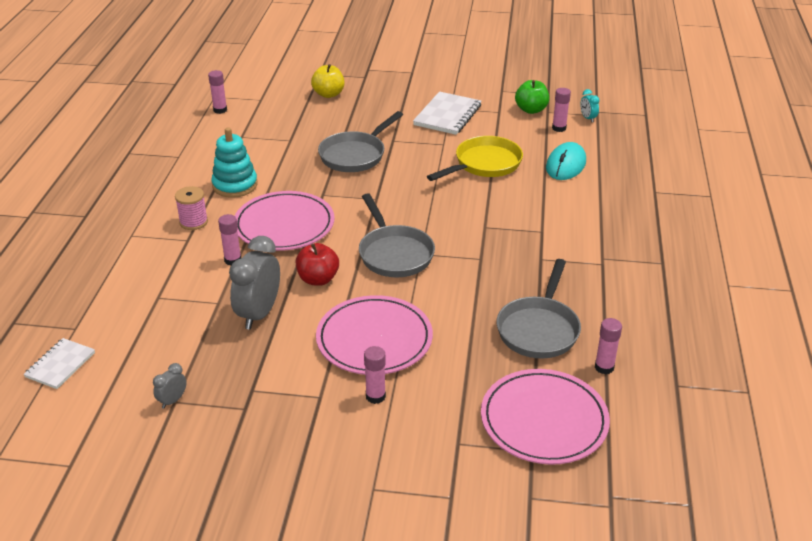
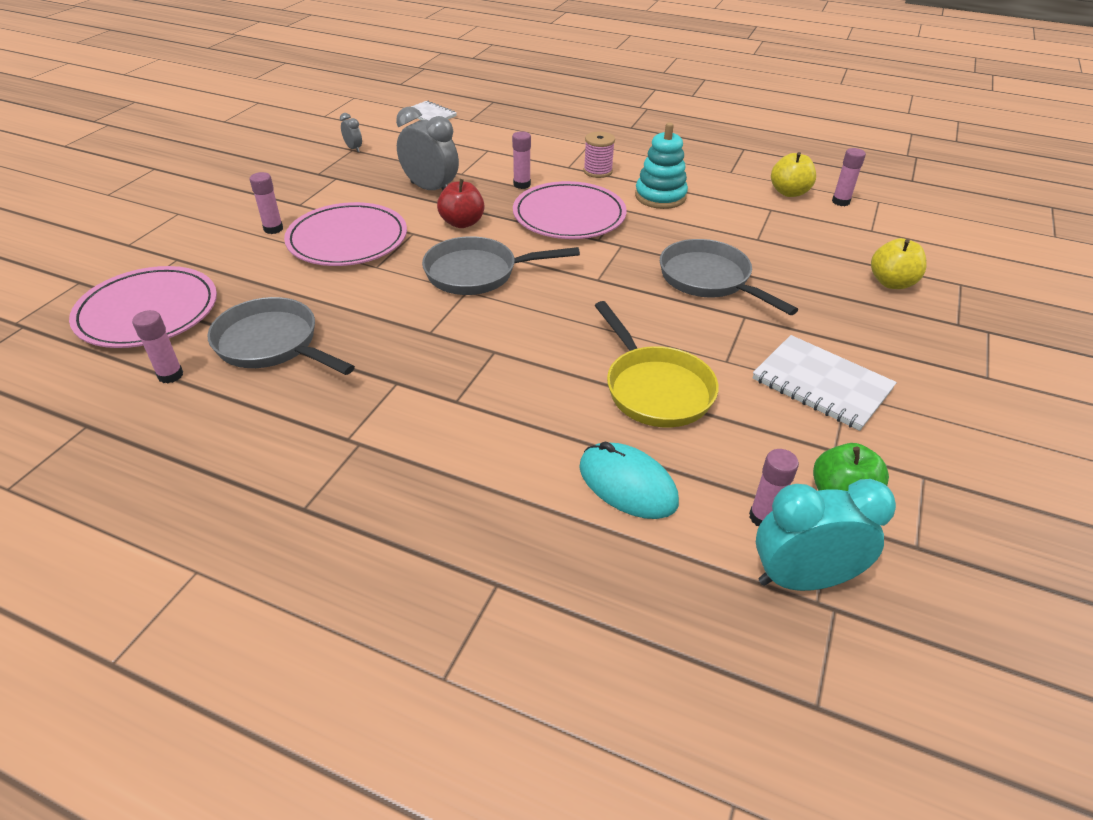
camera: 105 degrees right, 5 degrees up
(210, 130) = (789, 192): none -> yellow apple
(588, 118) = (802, 579): turquoise clock -> turquoise clock, size x2.14

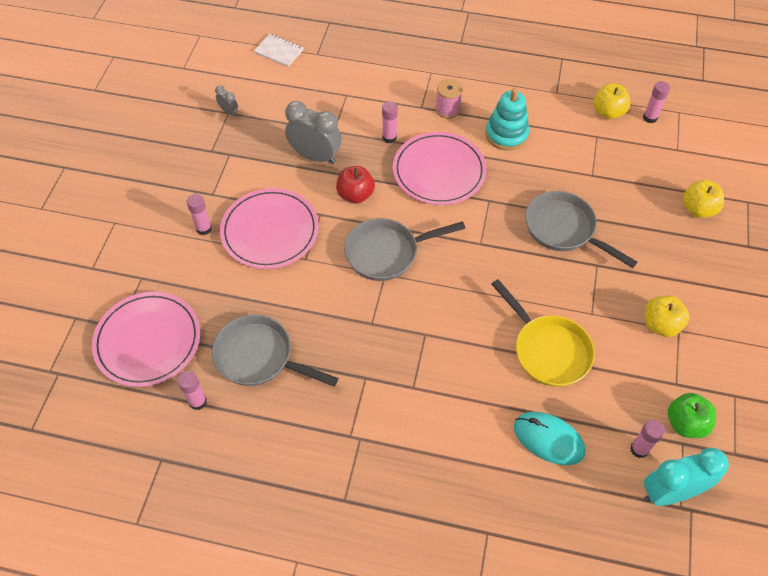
camera: 10 degrees left, 15 degrees up
(821, 384) = (660, 325): white notebook -> yellow apple

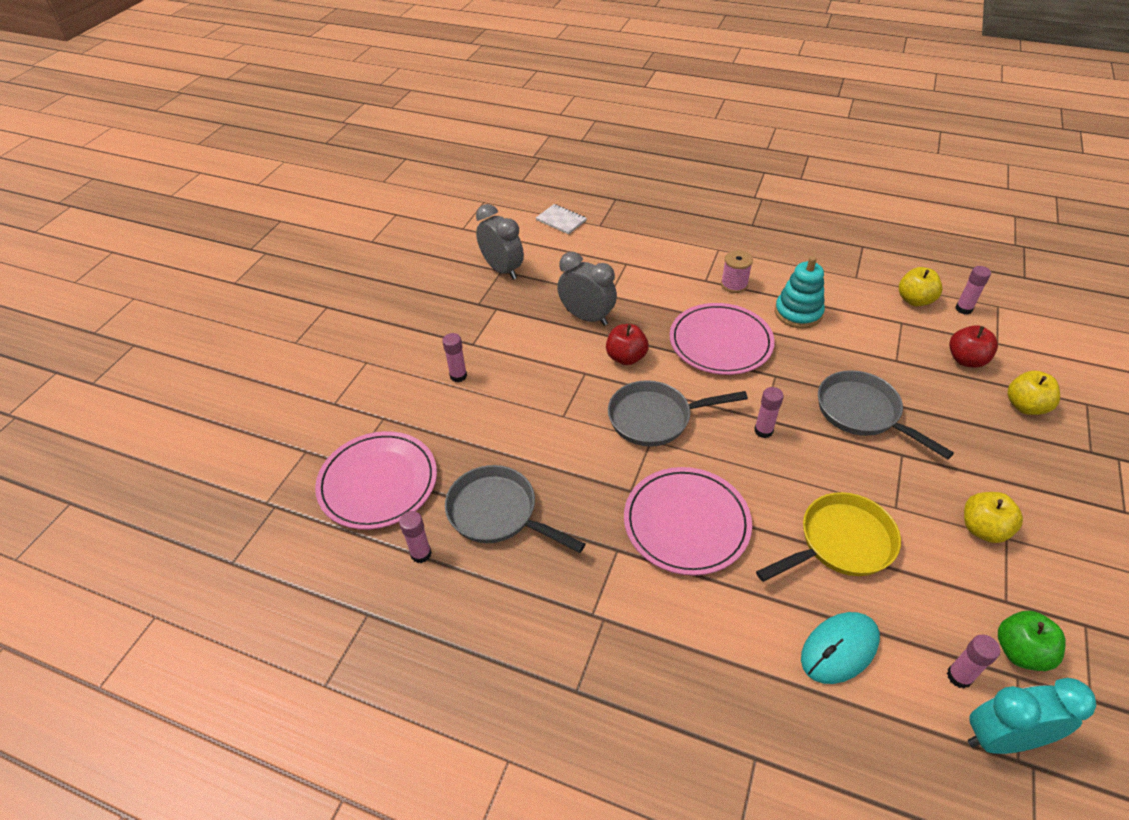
camera: 10 degrees right, 10 degrees down
(229, 112) = (502, 270): grey clock -> grey clock, size x2.14
(270, 231) = (528, 385): pink plate -> pink plate (686, 523)
(389, 137) = (668, 306): pink glue stick -> pink glue stick (763, 431)
(548, 350) = (840, 543): yellow pan -> yellow pan turned 90 degrees counterclockwise
(548, 439) = (839, 649): turquoise mouse -> turquoise mouse turned 75 degrees counterclockwise
(651, 169) = (966, 360): none -> red apple

